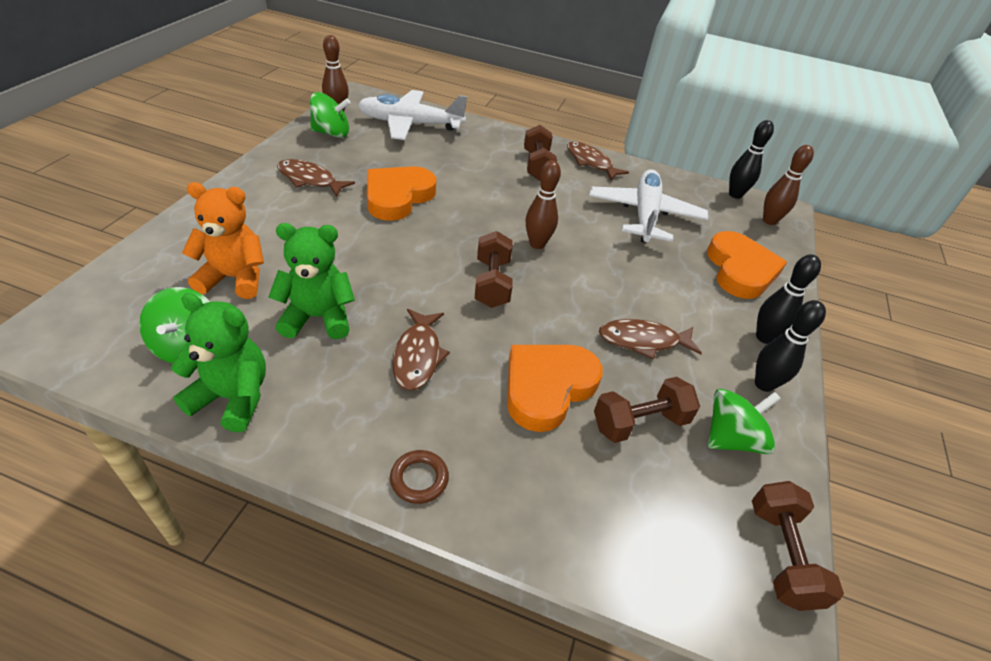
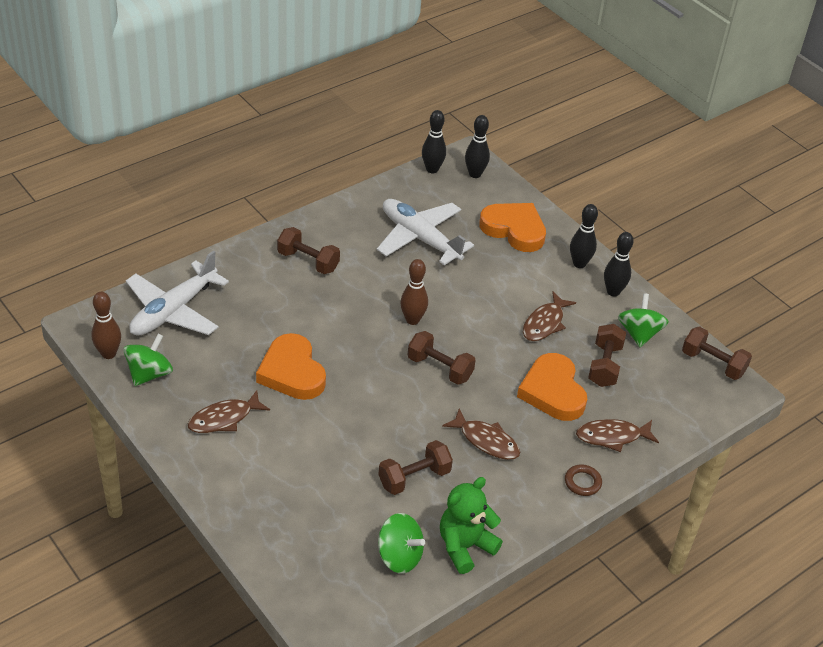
camera: 55 degrees left, 0 degrees up
(234, 278) = (336, 510): orange teddy bear -> none
(318, 317) = (414, 478): green teddy bear -> brown dumbbell
(590, 162) = (327, 225): brown fish -> brown fish (612, 437)
(769, 221) = (475, 174): brown bowling pin -> black bowling pin

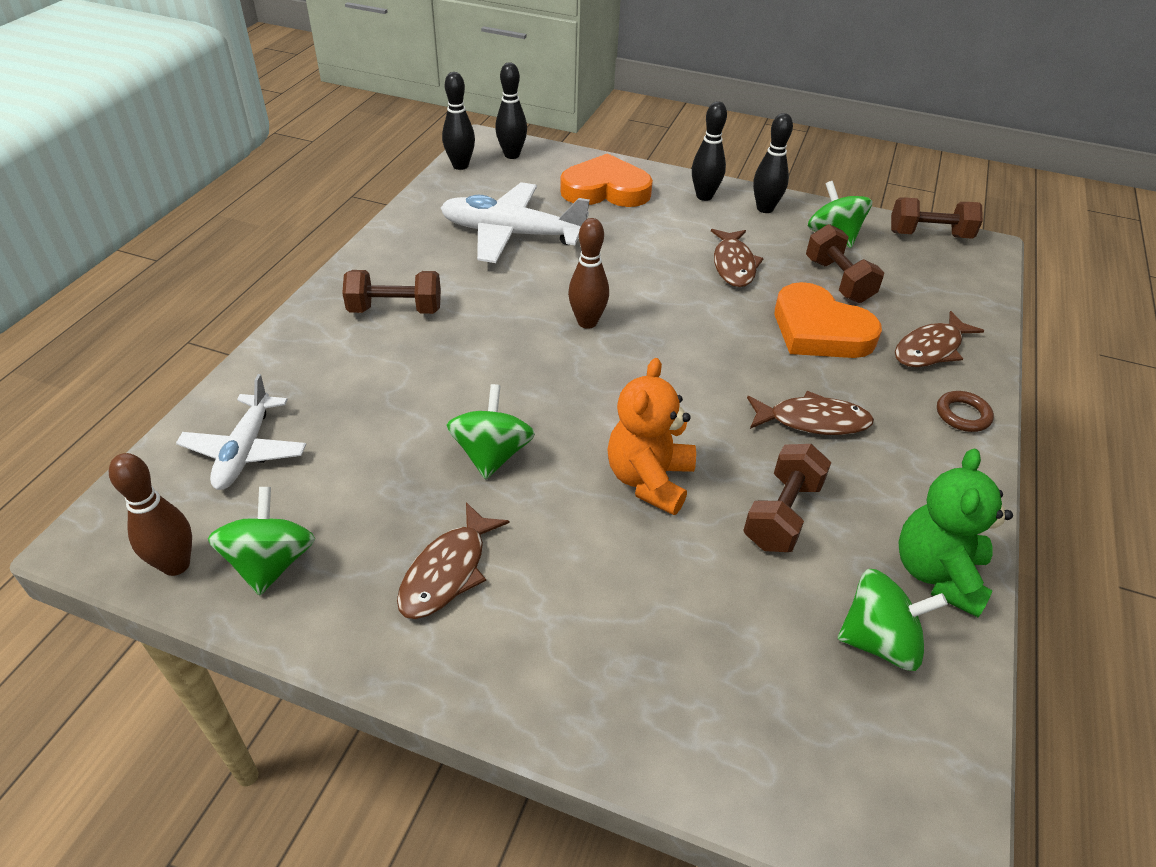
camera: 30 degrees left, 0 degrees up
(173, 311) = (245, 451): white plane -> white plane, size x0.65
(292, 372) = (492, 454): orange heart -> green spinning top
(361, 426) = (649, 480): none -> orange teddy bear
(440, 368) = (673, 362): brown dumbbell -> none

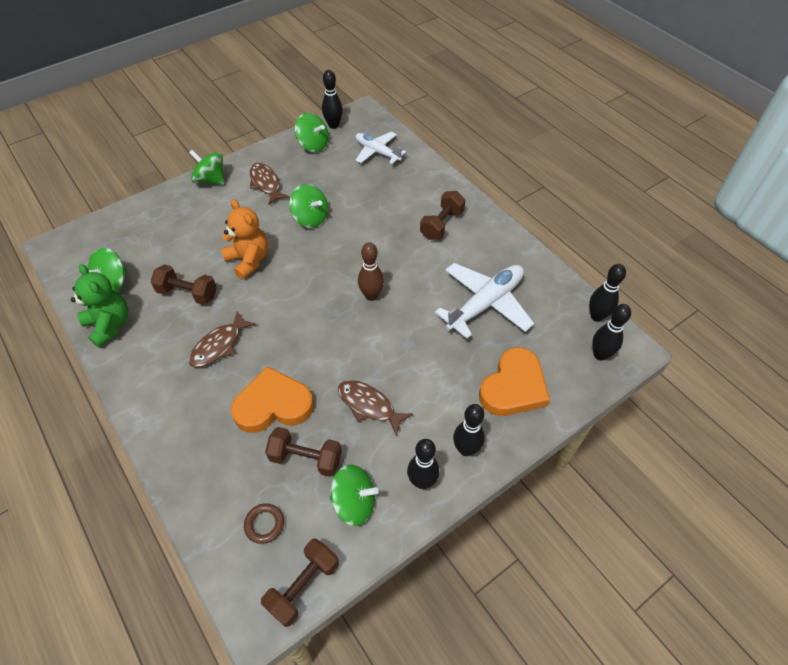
camera: 125 degrees right, 10 degrees up
(176, 565) = (333, 125): brown bowling pin -> black bowling pin
(504, 683) = (211, 180): none -> green spinning top
(782, 514) = (188, 293): brown dumbbell -> brown dumbbell turned 45 degrees counterclockwise
(930, 349) = (207, 454): brown fish -> none
(962, 415) = (155, 420): brown ring -> brown ring (264, 524)

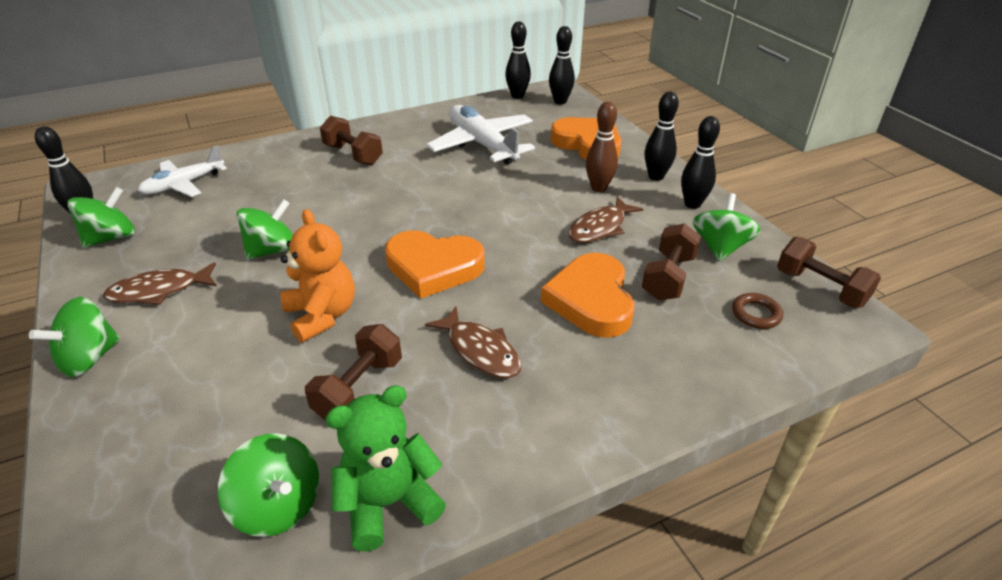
camera: 80 degrees left, 15 degrees down
(248, 260) = (322, 315): orange teddy bear -> orange teddy bear turned 90 degrees clockwise
(302, 305) = (433, 267): none -> orange heart
(371, 295) = (441, 212): brown bowling pin -> brown bowling pin (598, 188)

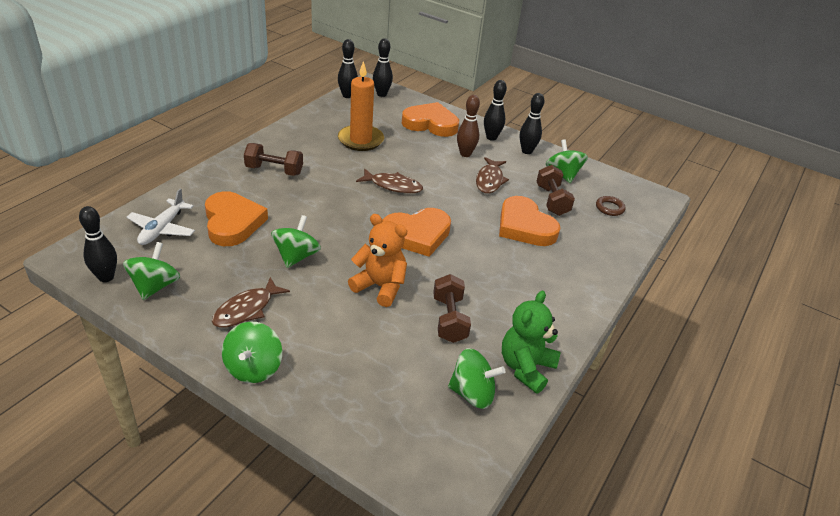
camera: 35 degrees left, 0 degrees up
(252, 196) = (232, 222): none -> orange heart
(480, 351) = (493, 275): brown fish -> brown fish (393, 186)
(482, 144) = (360, 140): white plane -> orange candle
(820, 288) = (627, 184): brown dumbbell -> none

